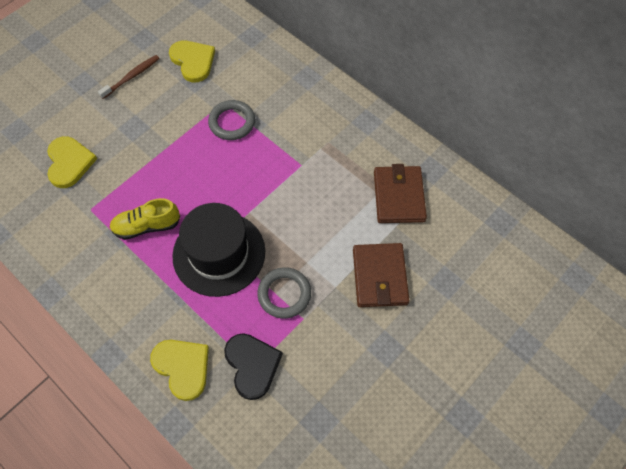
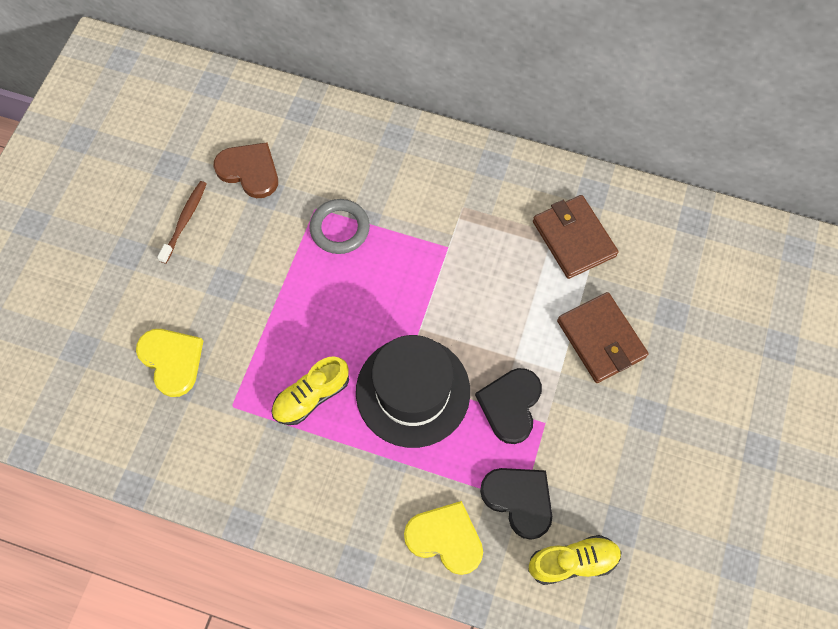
camera: 25 degrees left, 5 degrees up
(193, 61) = (249, 171): yellow heart -> brown heart
(266, 430) = (572, 561): none -> yellow shoe
(284, 294) = (510, 405): grey ring -> black heart

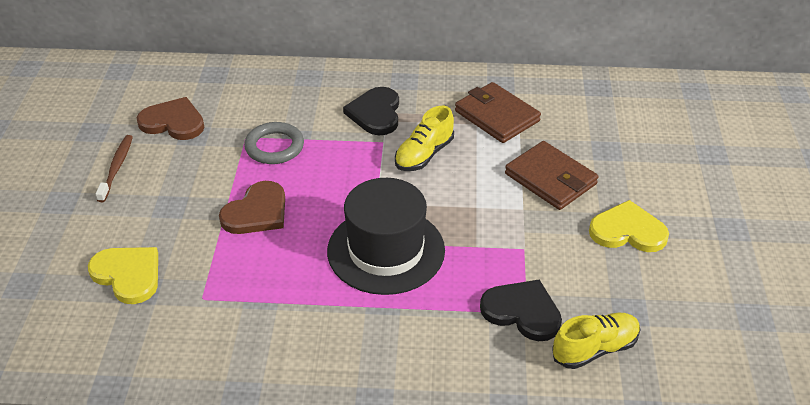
camera: 15 degrees left, 25 degrees down
(304, 311) = (257, 212): none -> brown heart
(311, 396) = (284, 274): yellow shoe -> yellow shoe (424, 155)
(445, 538) = (460, 358): yellow heart -> yellow heart (628, 231)
(510, 405) = (485, 242): black heart -> black heart (375, 113)

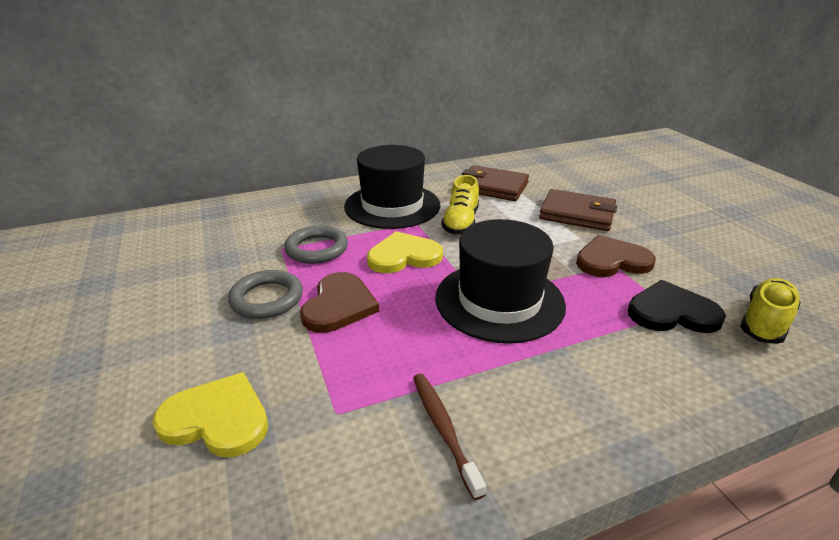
camera: 25 degrees left, 10 degrees down
(116, 168) = (143, 309): brown toothbrush -> brown toothbrush (443, 429)
(173, 122) = (192, 254): brown heart -> brown heart (612, 260)
(207, 187) = (267, 299): none -> grey ring
(375, 113) = (392, 206): black heart -> black hat
(628, 231) = (672, 231): yellow heart -> yellow heart (404, 256)

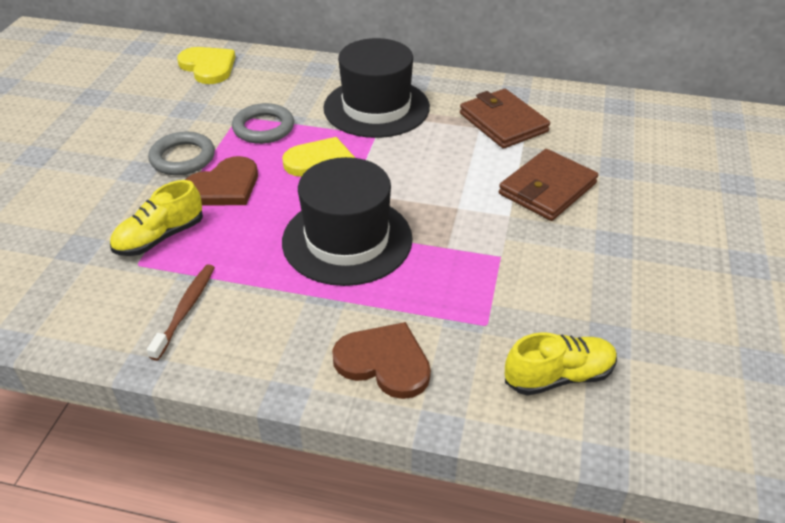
camera: 35 degrees right, 10 degrees up
(217, 419) = (71, 231): yellow heart -> yellow heart (208, 67)
(461, 222) = (415, 151): yellow shoe -> yellow shoe (160, 237)
(577, 214) = (547, 189): brown wallet -> brown wallet turned 75 degrees clockwise
(612, 260) = (504, 252): brown heart -> brown heart (384, 362)
(672, 312) = (482, 323): black heart -> none

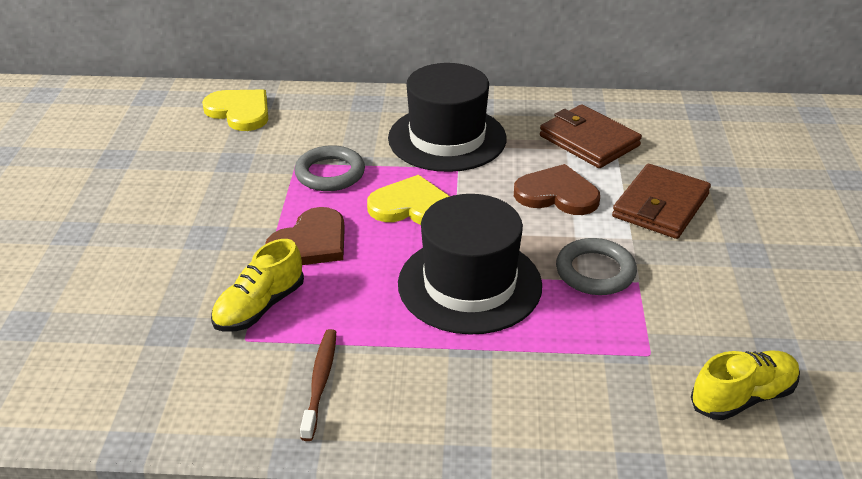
camera: 10 degrees left, 5 degrees down
(183, 158) = (250, 216): grey ring -> grey ring (595, 271)
(384, 362) = (558, 408): brown heart -> brown heart (557, 194)

